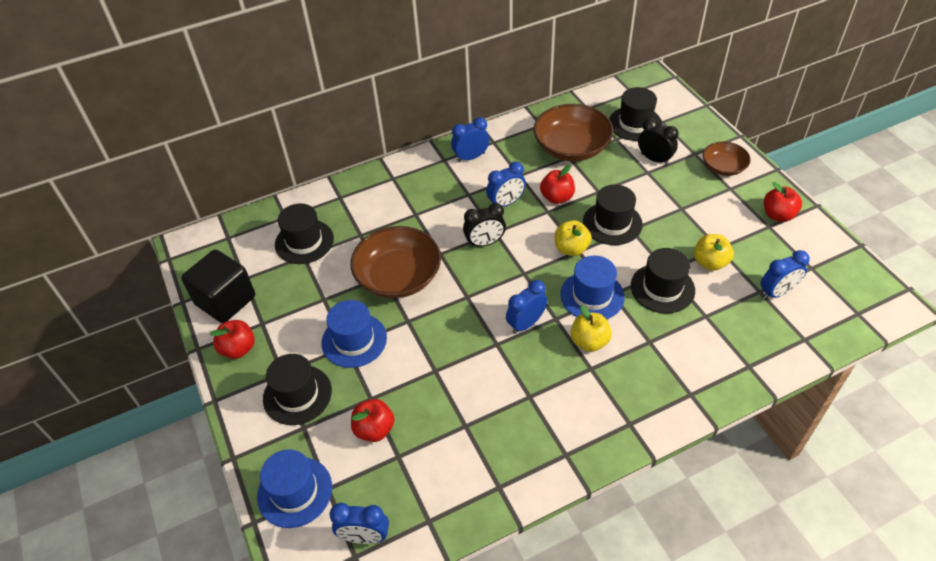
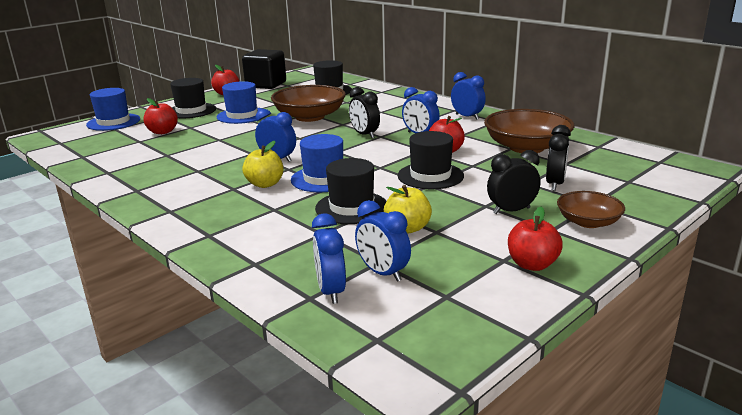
camera: 70 degrees right, 25 degrees down
(364, 536) = (74, 142): blue clock -> blue clock (331, 291)
(571, 249) = (380, 164): yellow apple -> none
(635, 123) = (604, 169): black hat -> none
(695, 198) = (511, 211): none -> black clock

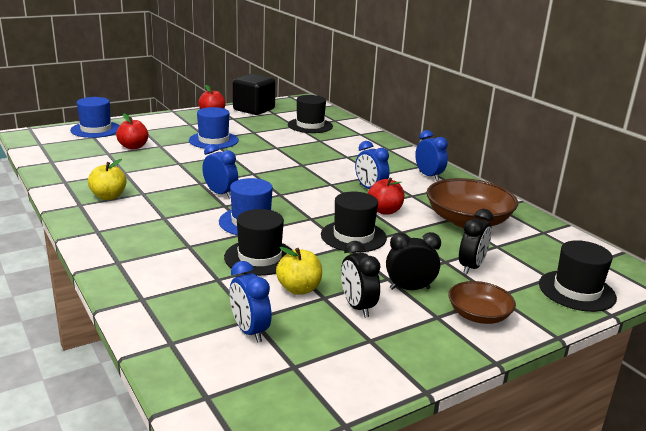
camera: 10 degrees right, 0 degrees up
(191, 111) = (170, 128): black hat -> black hat (576, 291)
(265, 184) = (195, 218): yellow apple -> yellow apple (108, 196)
(310, 117) = (275, 152): brown bowl -> none
(331, 291) = (193, 340): blue clock -> none
(364, 135) = (316, 180): black clock -> black clock (357, 307)
(532, 264) = (394, 350): red apple -> none

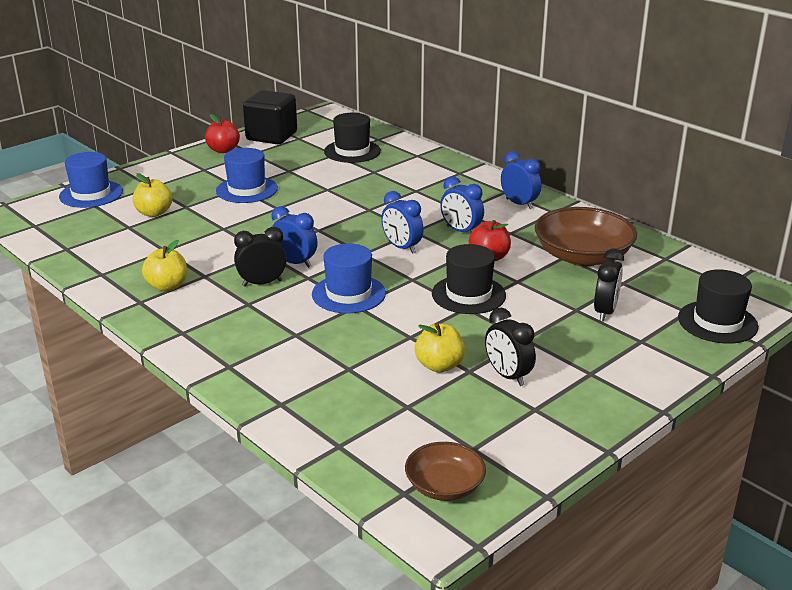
camera: 10 degrees left, 5 degrees up
(133, 147) = (154, 213): red apple -> yellow apple
(249, 331) = (411, 420): blue clock -> blue clock (402, 247)
(259, 257) = (380, 336): black hat -> none
(409, 289) = (552, 347): black clock -> black clock (262, 283)
(478, 315) = (630, 365): brown bowl -> brown bowl (444, 486)

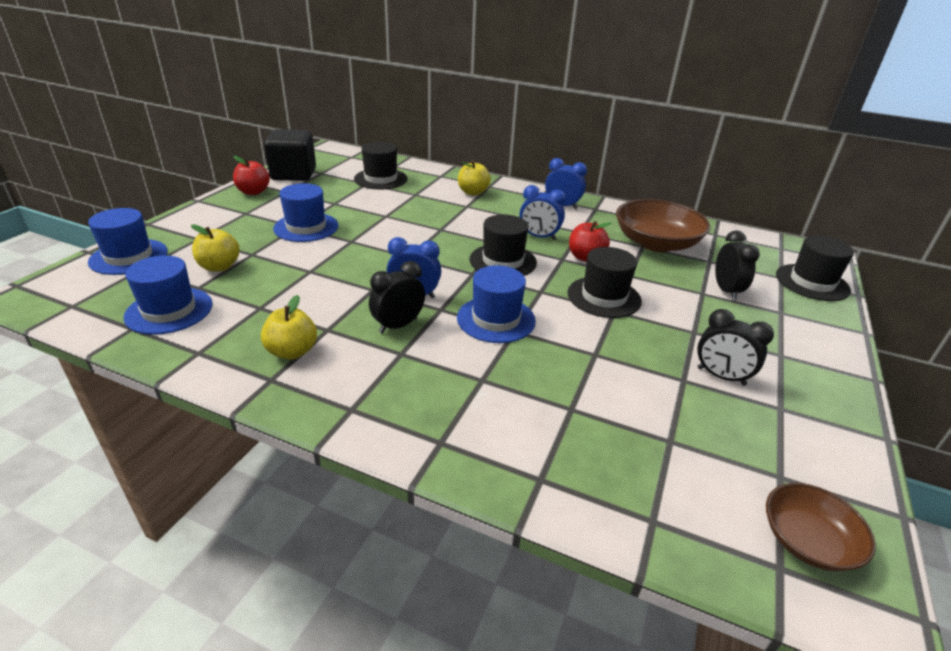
camera: 25 degrees left, 5 degrees up
(98, 240) = (169, 310): none -> blue hat
(402, 247) = (503, 261): blue clock -> black hat
(439, 366) = (652, 381): yellow apple -> yellow apple (473, 192)

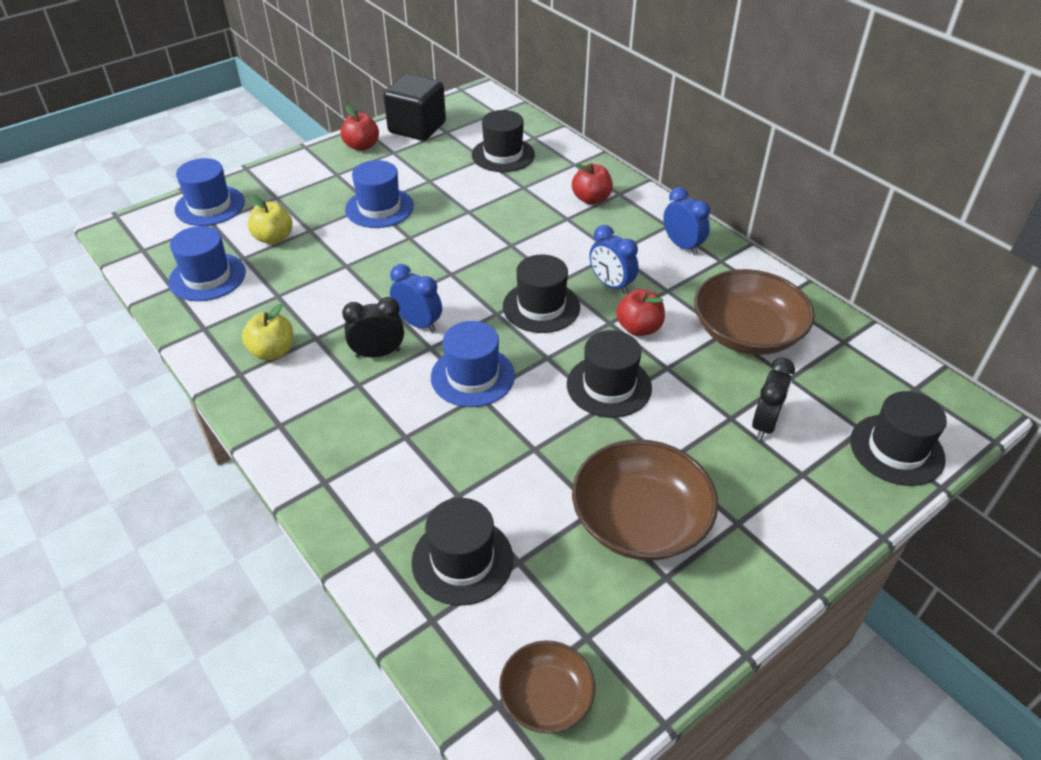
camera: 30 degrees right, 10 degrees up
(473, 192) = (591, 199): yellow apple -> red apple
(626, 458) = (462, 560): none -> black hat
(721, 376) = (640, 520): black clock -> brown bowl

